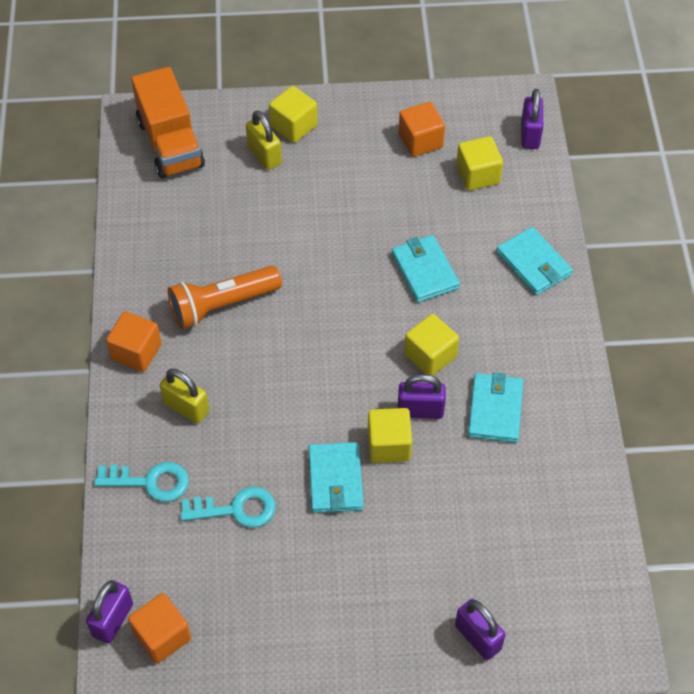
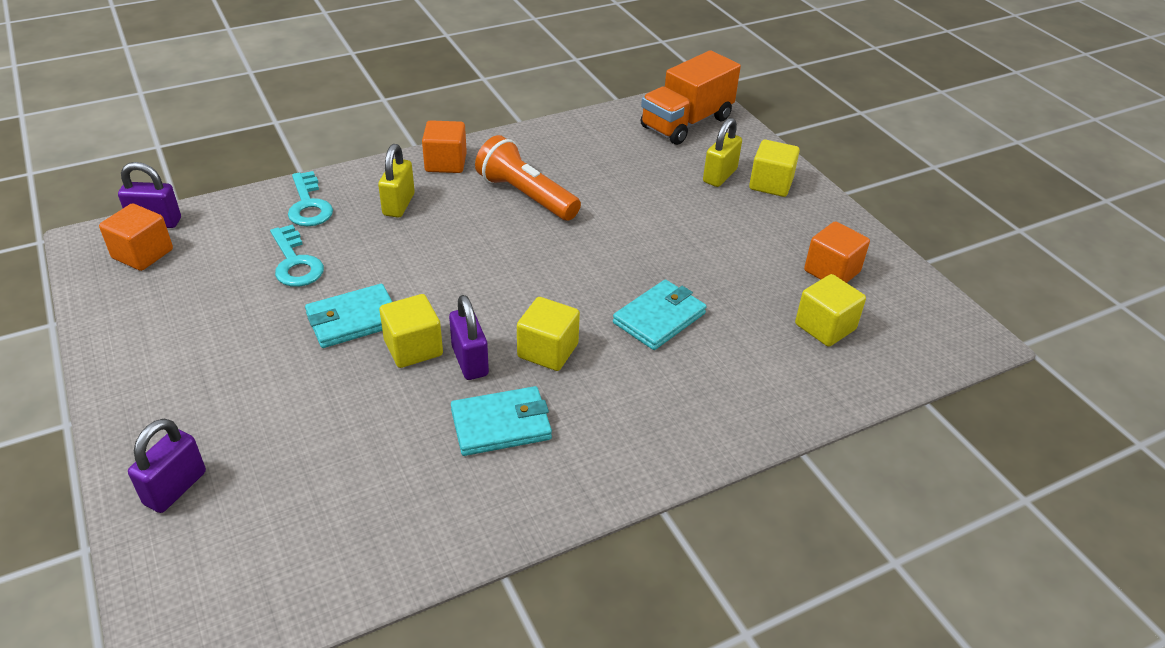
camera: 65 degrees right, 15 degrees down
(530, 134) = (924, 356): purple padlock -> none
(533, 263) = (735, 407): turquoise wallet -> none

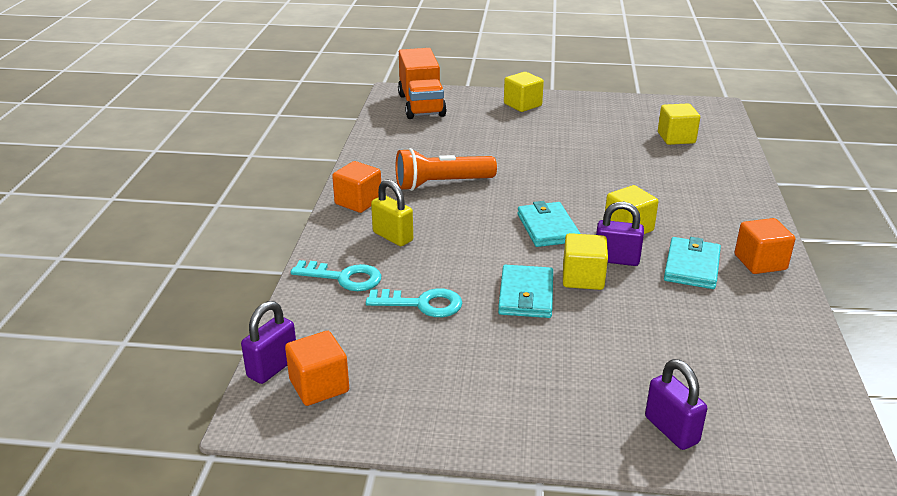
camera: 55 degrees left, 10 degrees down
(659, 318) = (626, 181): turquoise wallet -> turquoise wallet (547, 228)
(719, 176) = (495, 116): yellow padlock -> none
(832, 271) = (627, 119): orange cube -> orange cube (760, 262)

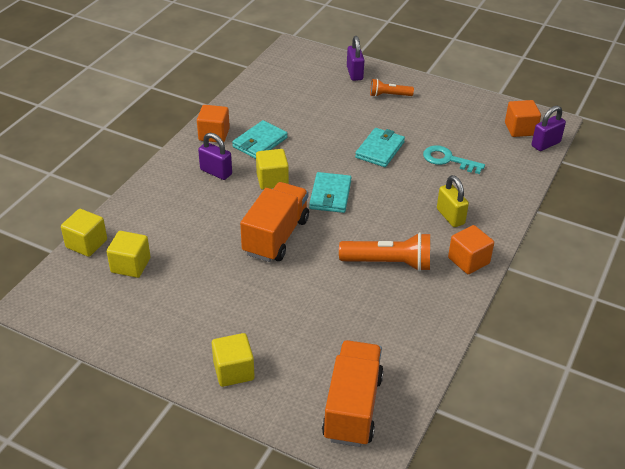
camera: 160 degrees left, 10 degrees up
(344, 278) = (494, 190): turquoise key -> none
(571, 181) = (276, 236): none -> orange truck
(575, 395) = (389, 95): none -> orange flashlight
(583, 278) = (336, 152): yellow cube -> yellow cube (86, 244)
(616, 259) = (303, 159): purple padlock -> purple padlock (216, 172)

